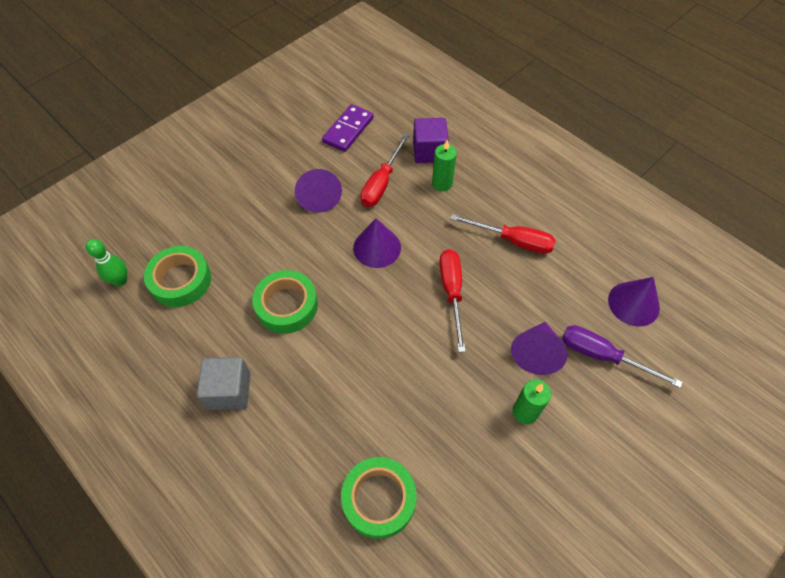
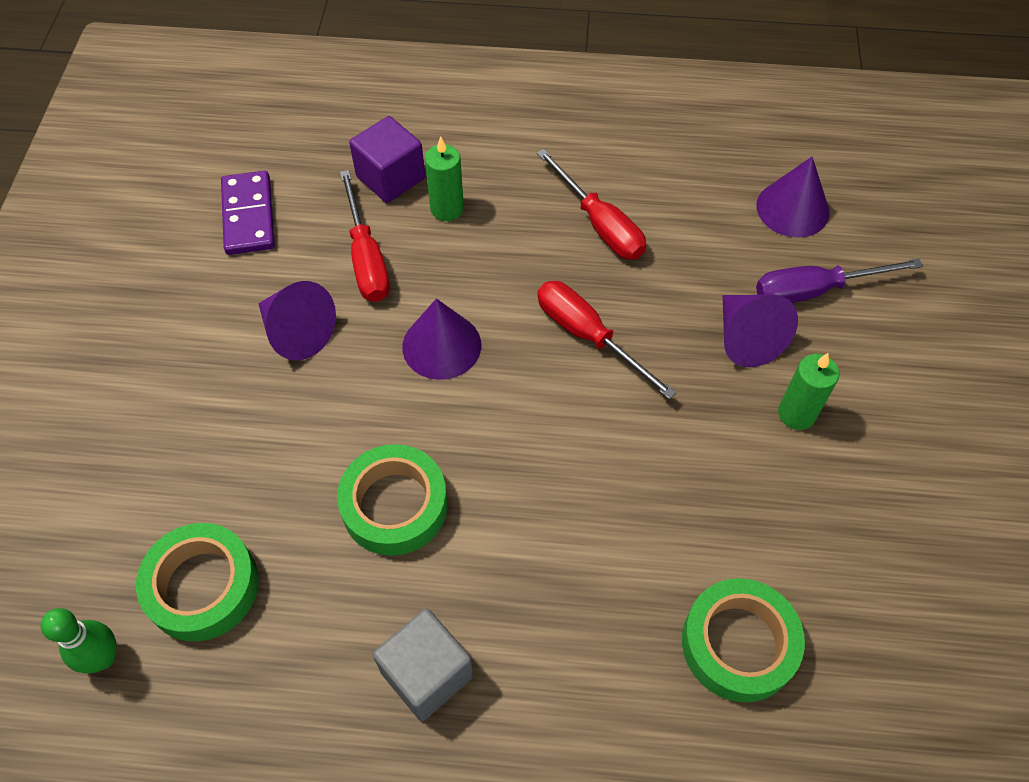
camera: 40 degrees left, 0 degrees up
(513, 241) = (599, 224): red screwdriver -> red screwdriver turned 75 degrees clockwise

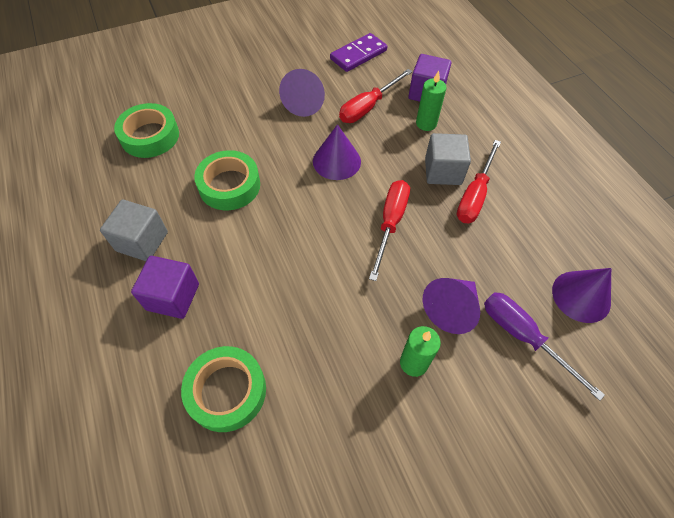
camera: 60 degrees right, 0 degrees up
(103, 657) = (101, 121): green bowling pin -> none
(541, 235) = (443, 171): none -> grey cube
(555, 662) = (173, 297): none -> purple cube

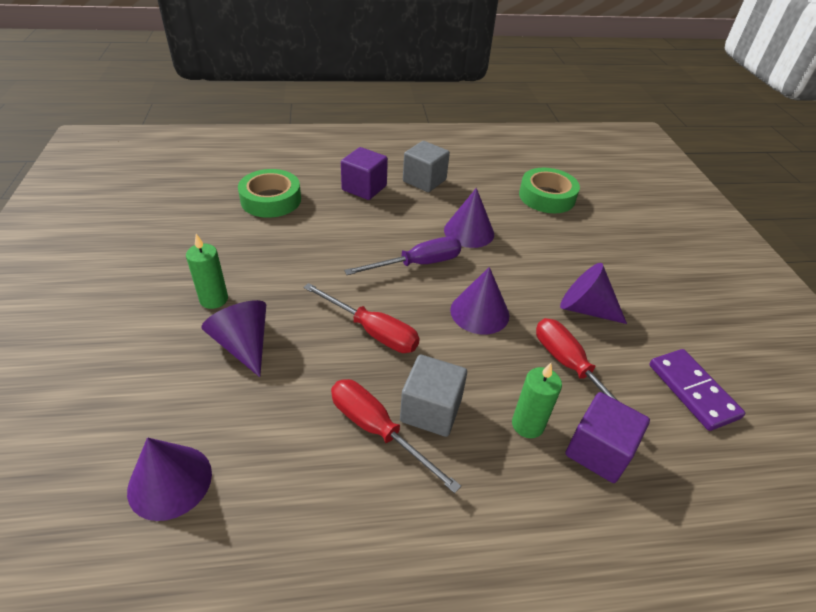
camera: 105 degrees right, 15 degrees down
(229, 185) = (469, 231): green tape -> purple cone
(523, 337) = (171, 393): purple screwdriver -> purple screwdriver (417, 264)

